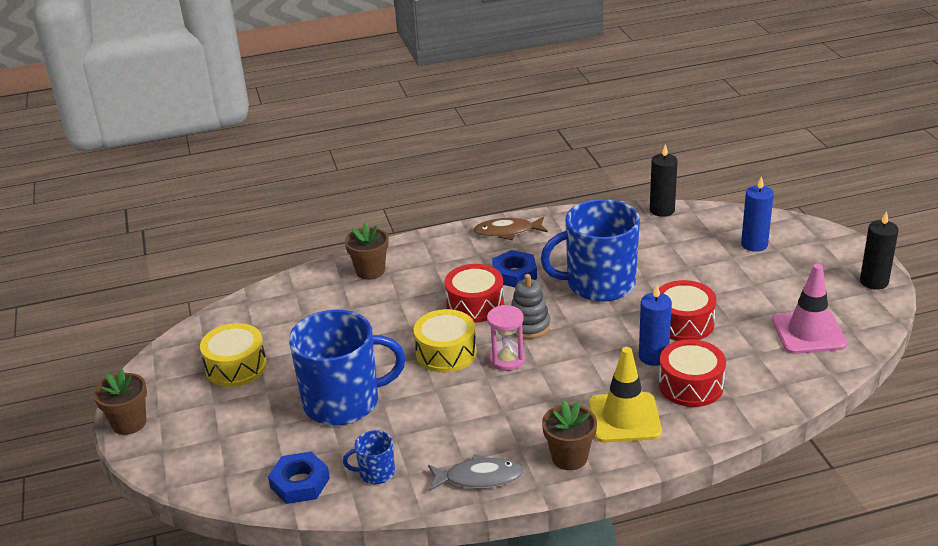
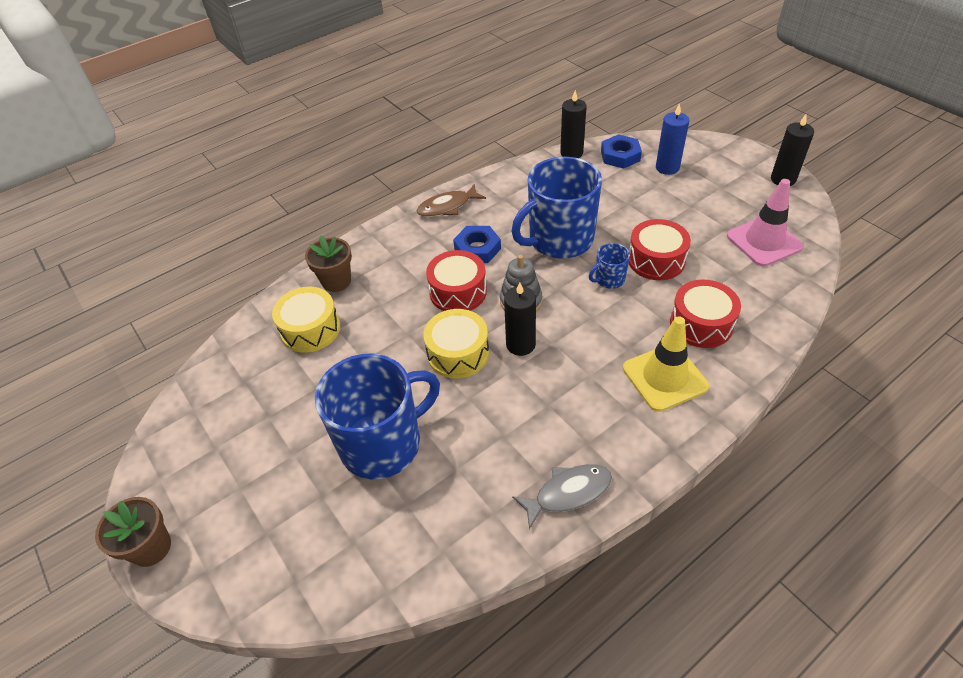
camera: 20 degrees left, 15 degrees up
(236, 367) = (245, 434): yellow drum -> yellow drum (310, 329)
(300, 483) = (384, 563): blue nut -> blue nut (620, 156)
(376, 473) = (460, 522): blue mug -> blue mug (609, 279)
(507, 360) = (520, 344): pink hourglass -> black candle
(569, 457) = (640, 439): brown flower pot -> none
(653, 356) = (651, 303): blue candle -> none

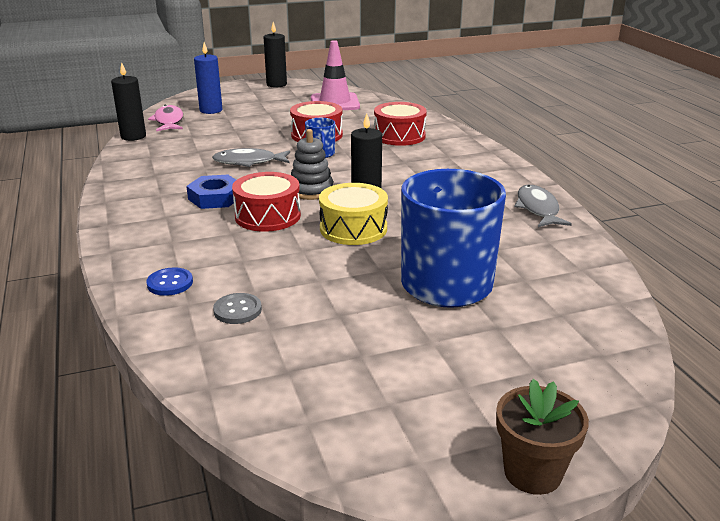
camera: 75 degrees left, 20 degrees down
(310, 329) = (237, 310): yellow drum -> grey button
(336, 281) = (170, 283): brown flower pot -> blue button
(447, 207) = (127, 202): brown fish -> none
(559, 239) = (248, 162): blue mug -> grey fish
(620, 156) = (169, 121): blue nut -> pink fish
(664, 377) = (443, 157): yellow traffic cone -> none

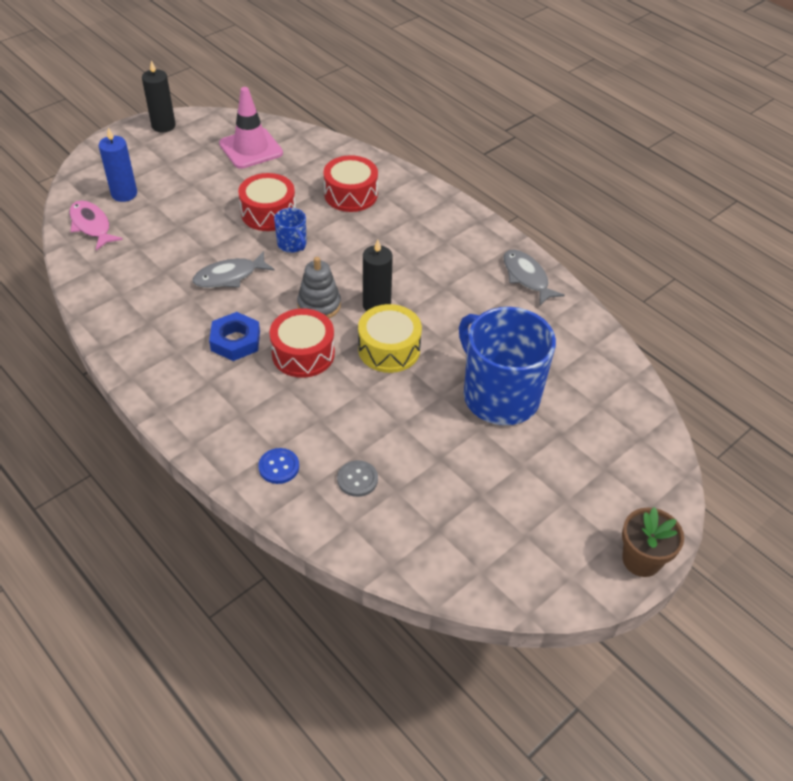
camera: 25 degrees left, 20 degrees up
(133, 136) = (73, 263): black candle -> none

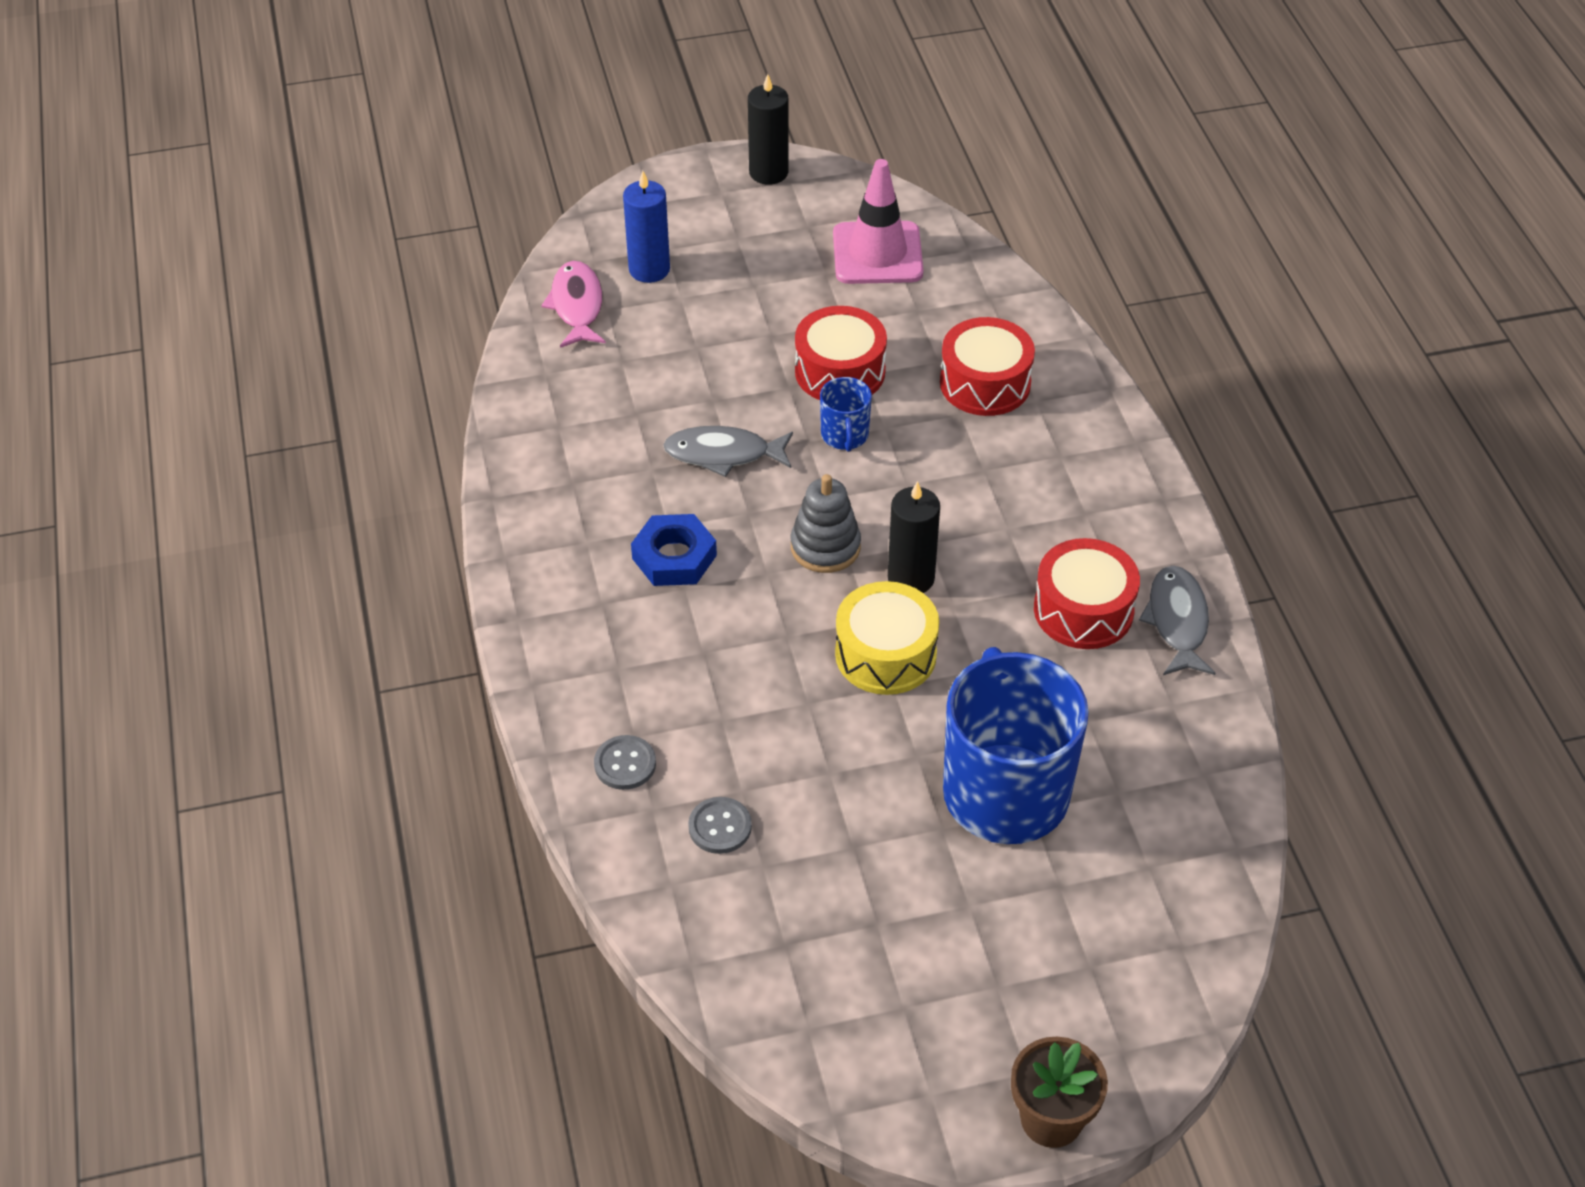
camera: 30 degrees right, 0 degrees up
(279, 467) = (625, 764): blue button -> grey button
(303, 354) = (757, 613): red drum -> red drum (1083, 610)

